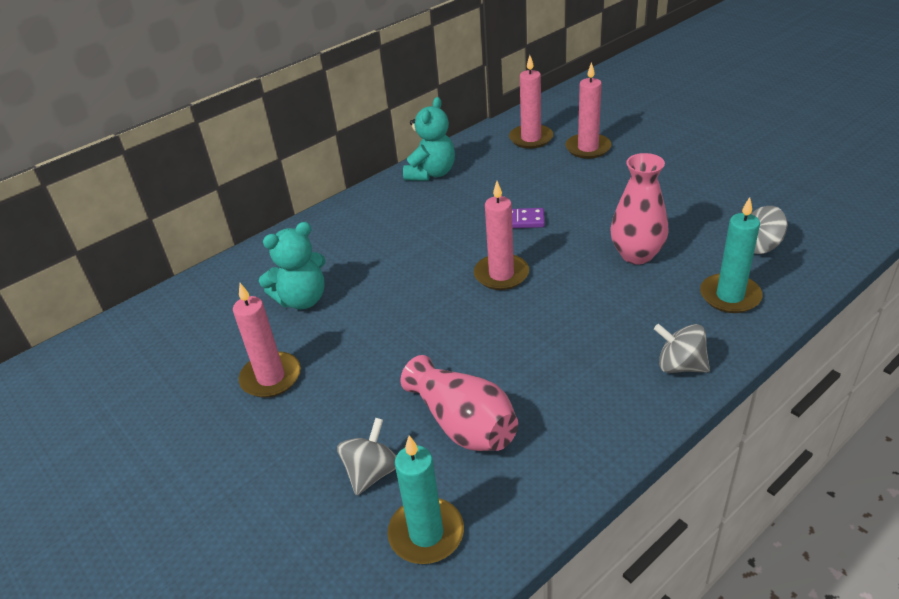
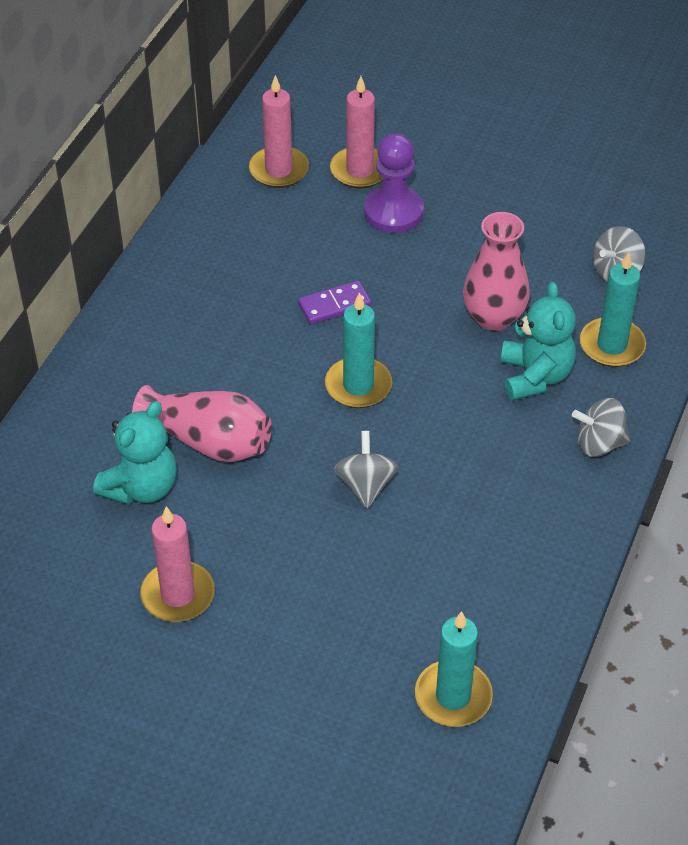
camera: 30 degrees left, 10 degrees up
(371, 473) = (362, 658): grey spinning top -> grey spinning top (366, 485)
(431, 173) = (181, 258): turquoise teddy bear -> turquoise teddy bear (535, 376)
(463, 424) = (422, 577): pink vase -> pink vase (209, 441)
(501, 274) = (358, 386): pink candle -> turquoise candle
(597, 175) = (393, 212): none -> purple pawn

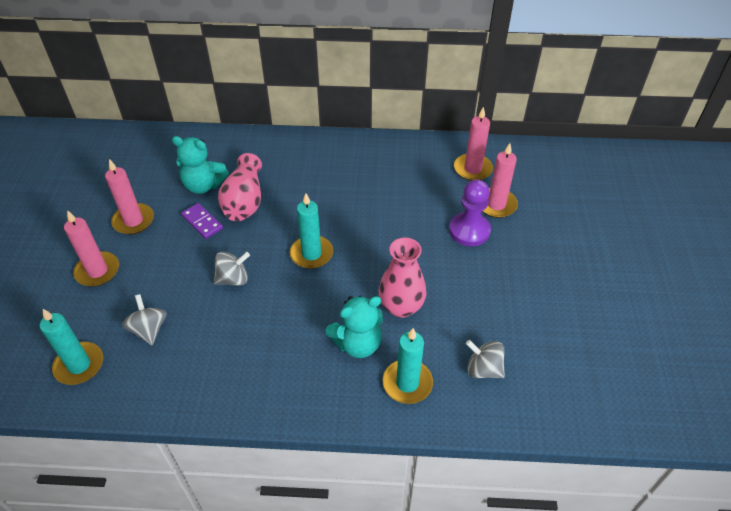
camera: 70 degrees right, 0 degrees up
(271, 656) = (97, 271): none -> pink candle
(334, 305) = (373, 225): purple domino -> purple domino (202, 222)
(599, 443) = (310, 397): grey spinning top -> grey spinning top (149, 329)

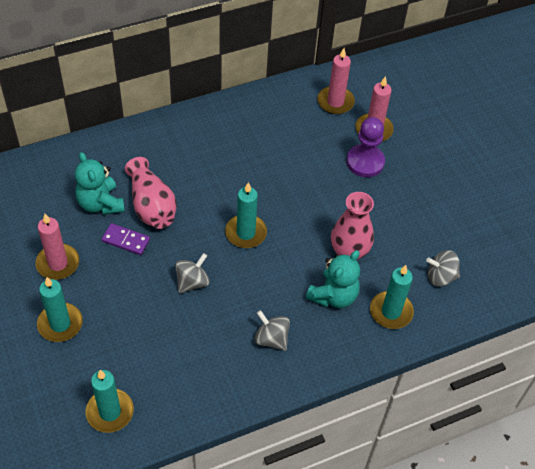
camera: 30 degrees left, 5 degrees up
(97, 271) = (60, 324): pink candle -> turquoise candle
(149, 329) = (149, 356): grey spinning top -> grey spinning top (271, 339)
(203, 185) = (100, 203): turquoise teddy bear -> turquoise teddy bear turned 75 degrees clockwise

